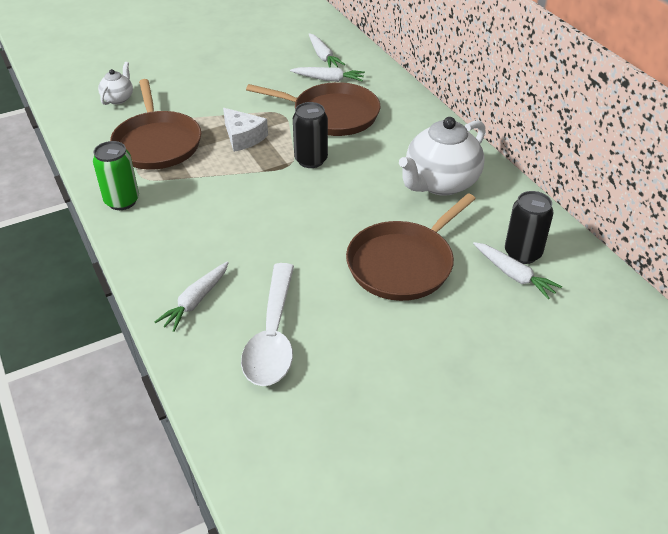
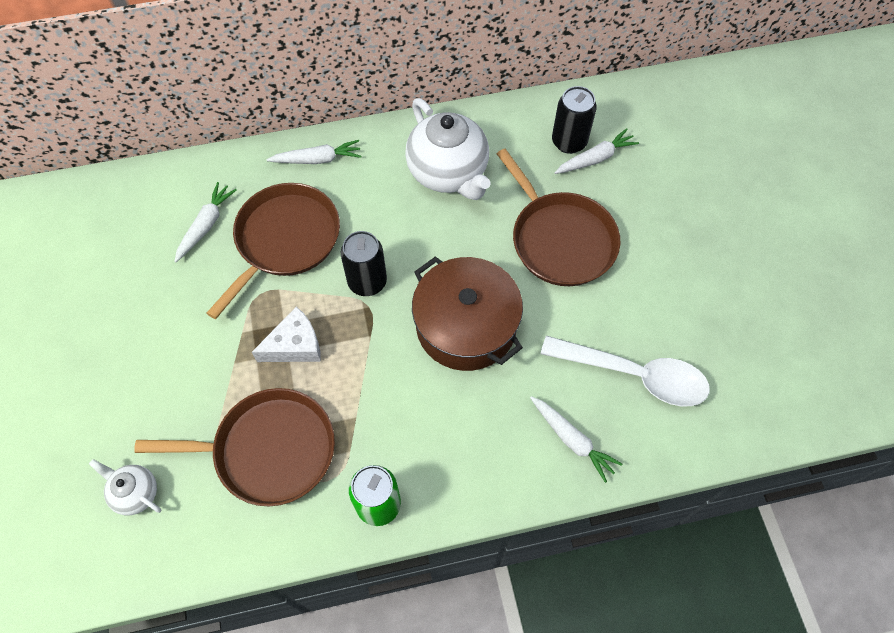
camera: 75 degrees left, 20 degrees up
(289, 219) = (466, 326): none -> brown pot
(323, 56) = (148, 218): white carrot -> white carrot (318, 159)

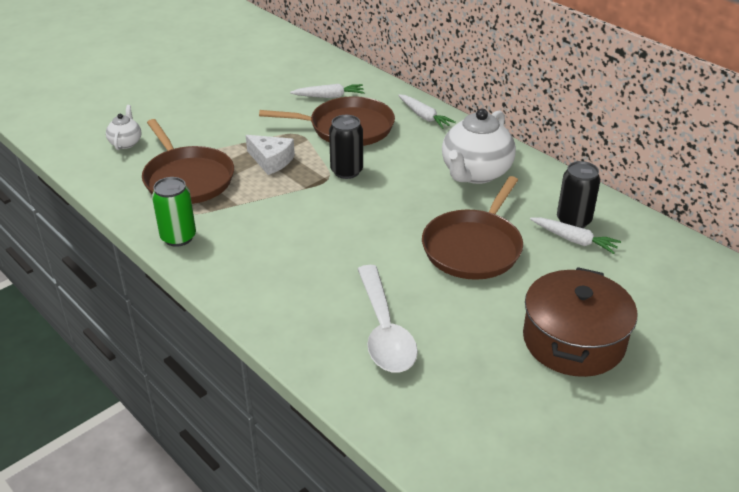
camera: 60 degrees right, 25 degrees down
(466, 326) = (351, 227): brown pot -> brown pot (573, 340)
(572, 440) = (296, 314): white carrot -> none

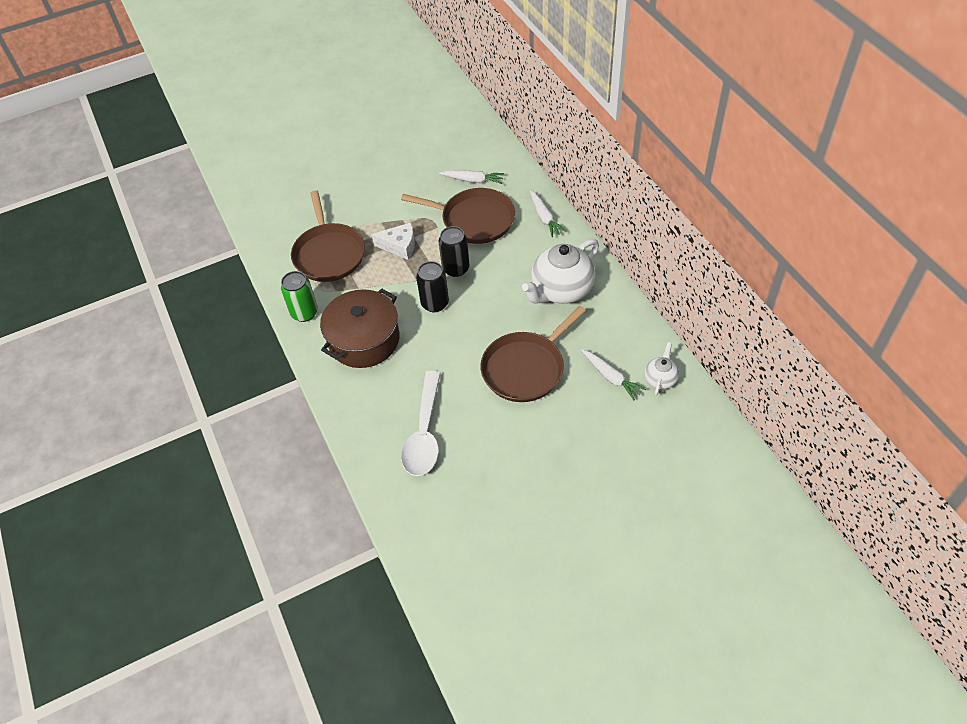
camera: 20 degrees right, 15 degrees up
(126, 143) = (293, 206): white teapot -> white teapot (660, 379)
(271, 161) = (400, 246): white cheese -> white cheese turned 45 degrees counterclockwise
(573, 221) = (620, 357): black can -> black can (435, 303)
(573, 340) = (563, 474): brown pot -> brown pot (364, 340)

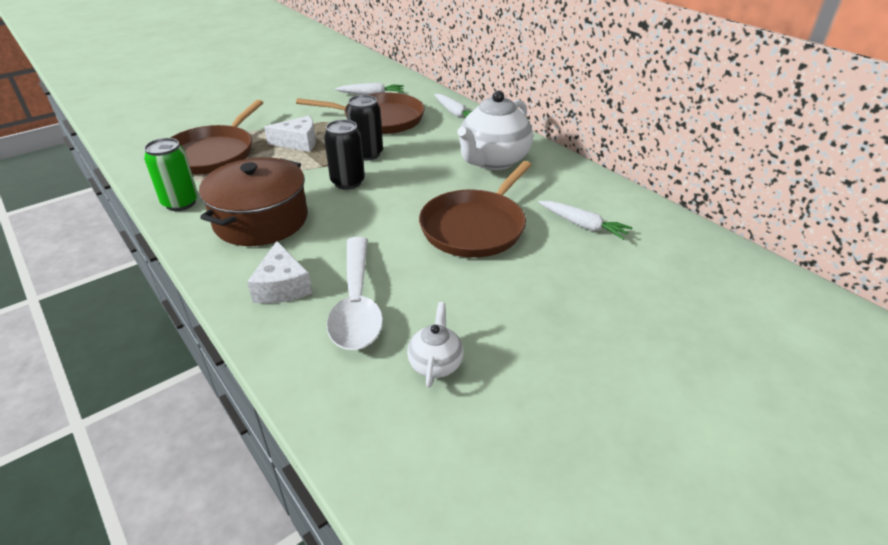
camera: 15 degrees left, 15 degrees down
(329, 254) = (213, 153): brown pan -> brown pan turned 45 degrees clockwise
(375, 410) = (282, 286): none -> white cheese
(660, 379) = (641, 221): white teapot -> white teapot (435, 364)

